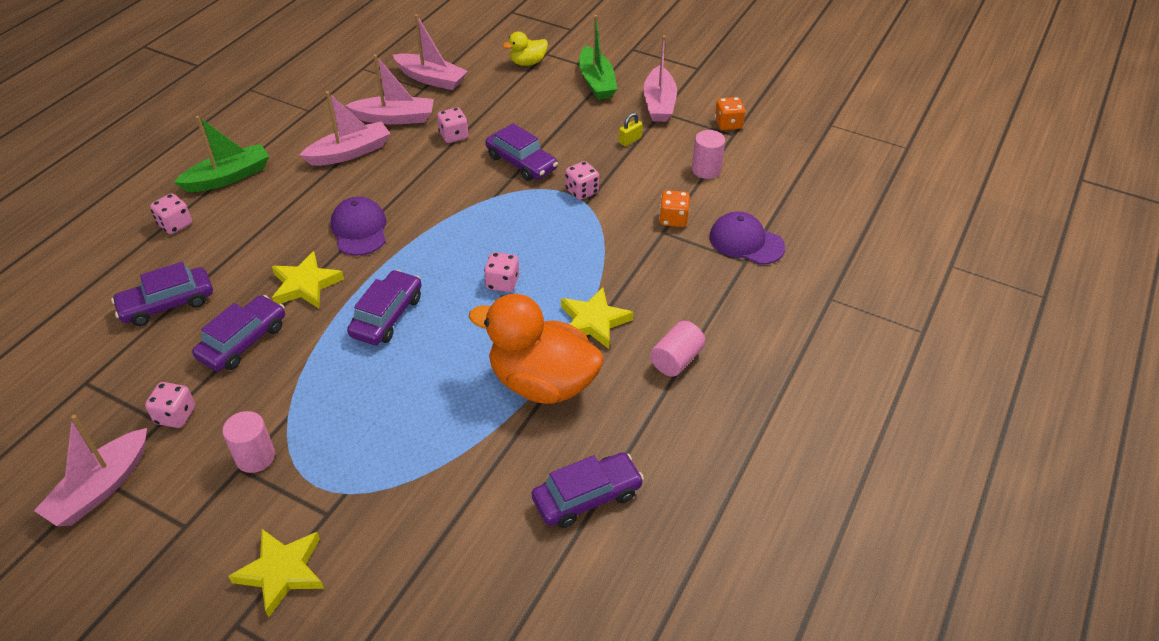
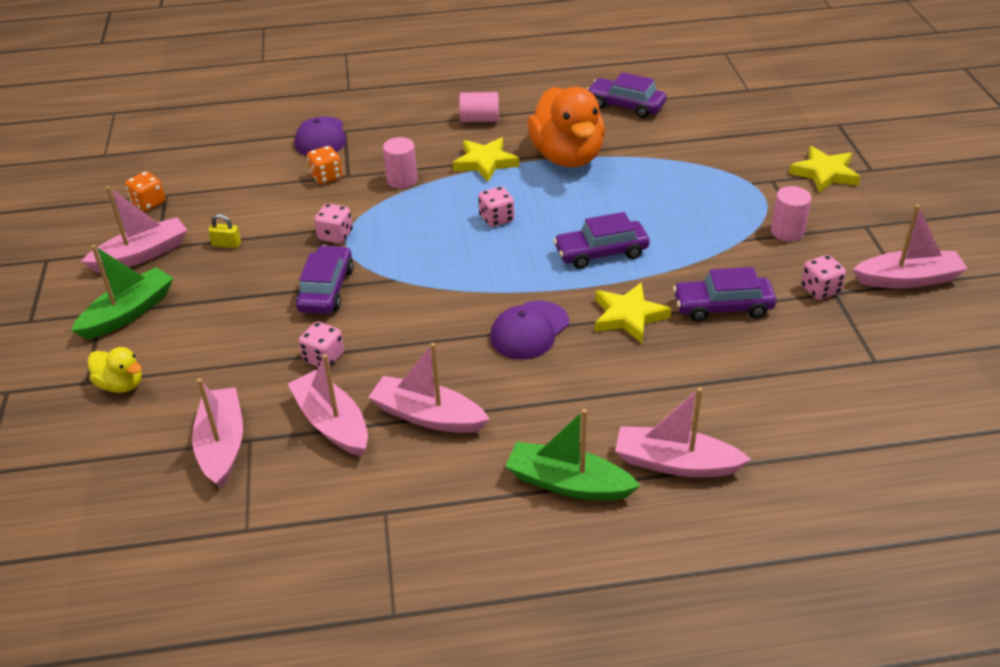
camera: 125 degrees left, 5 degrees down
(167, 304) = (755, 381): purple car -> none
(175, 224) = (675, 463): pink dice -> pink boat
(706, 170) = (237, 188): pink cylinder -> pink cylinder (402, 180)

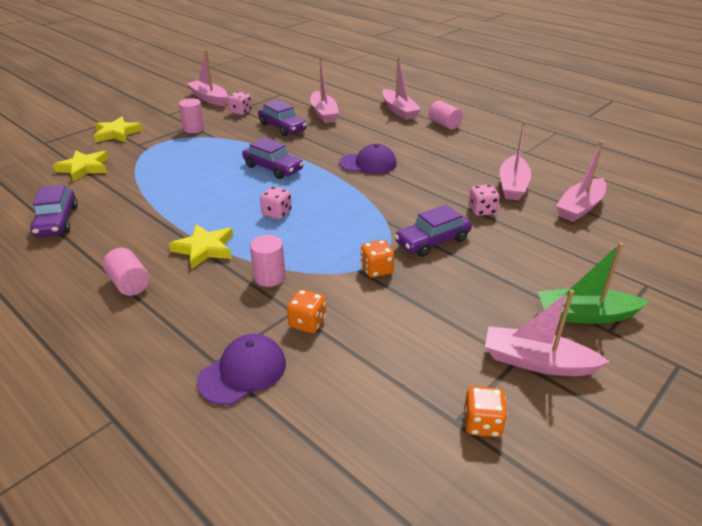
camera: 130 degrees left, 5 degrees down
(121, 384) = (622, 269): yellow duck -> none
(226, 244) = (458, 319): yellow padlock -> none
(335, 235) = (376, 270): pink dice -> orange dice
(428, 416) = (465, 165): pink boat -> pink boat (324, 113)
(567, 157) = (164, 217): orange duck -> none
(568, 483) = (444, 124): green boat -> pink cylinder
(628, 316) = (320, 144): yellow star -> yellow star (84, 168)

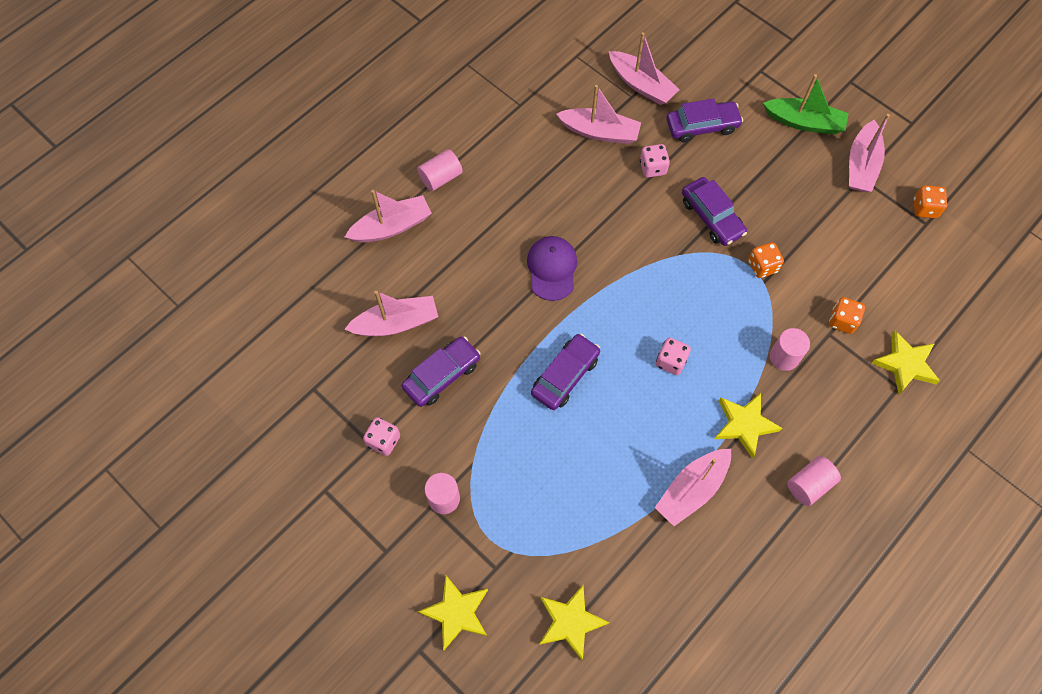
camera: 90 degrees left, 30 degrees up
(56, 221) = (705, 606): purple car -> purple car (702, 126)
(209, 98) = (324, 498): pink boat -> pink boat (692, 490)
(243, 372) = (905, 364): purple cap -> yellow star
(585, 315) = (804, 122): green boat -> green boat turned 75 degrees counterclockwise

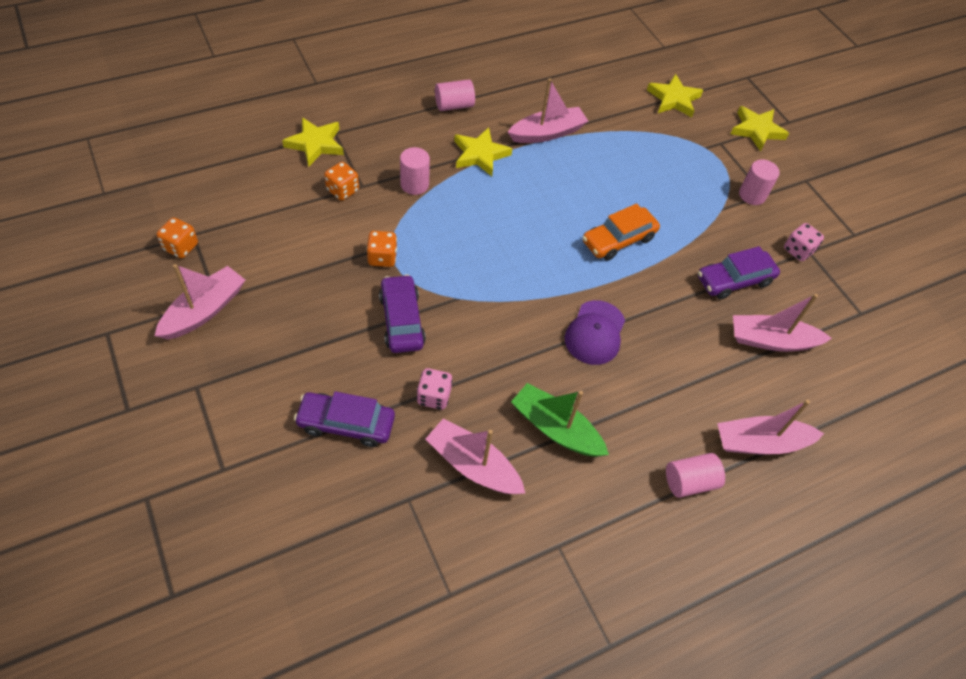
camera: 165 degrees left, 10 degrees down
(565, 376) = (618, 240): purple car -> orange car
(641, 85) = (386, 511): pink boat -> none
(671, 361) = (517, 216): pink dice -> none
(804, 122) = (225, 381): green boat -> green boat (556, 428)

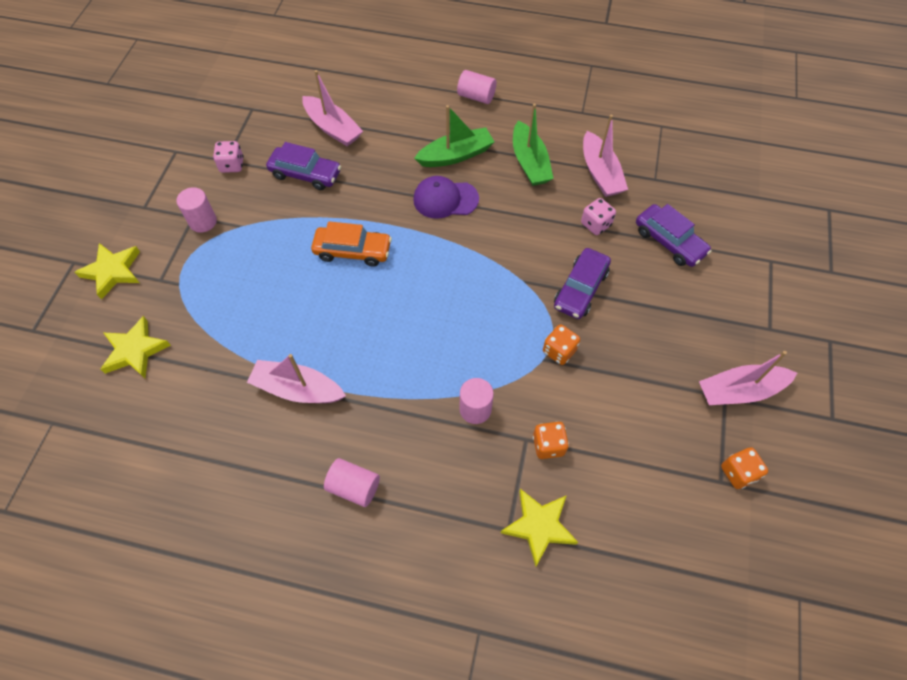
camera: 135 degrees left, 5 degrees up
(480, 154) = (385, 405): yellow star -> none
(595, 333) = (445, 199): purple cap -> purple cap turned 150 degrees counterclockwise
(633, 387) = (456, 155): none -> green boat
(760, 443) = (412, 89): pink boat -> none

